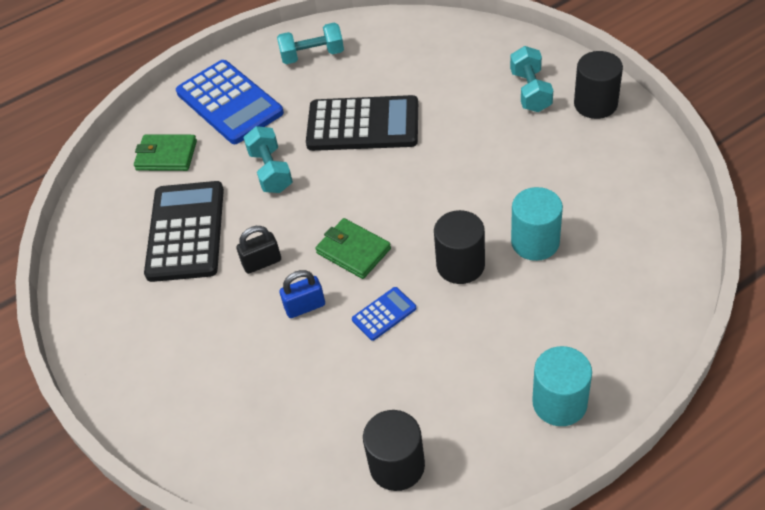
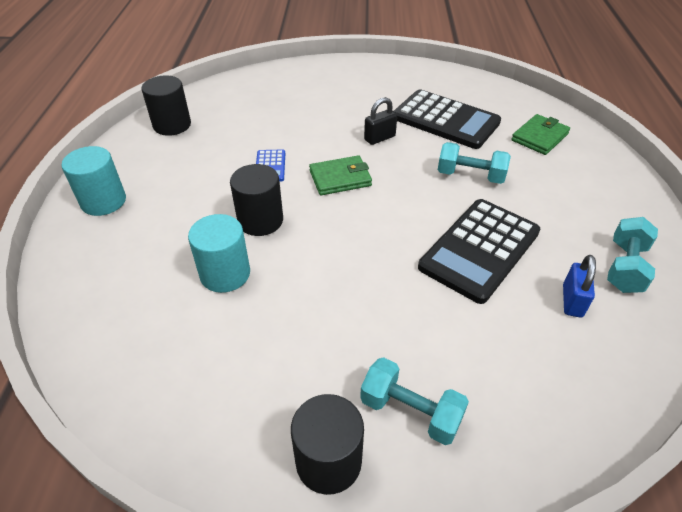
camera: 120 degrees right, 5 degrees down
(229, 103) = (584, 188): blue calculator -> none
(262, 262) = (379, 138): black padlock -> black padlock turned 45 degrees clockwise
(305, 306) = (320, 139): blue padlock -> blue padlock (572, 301)

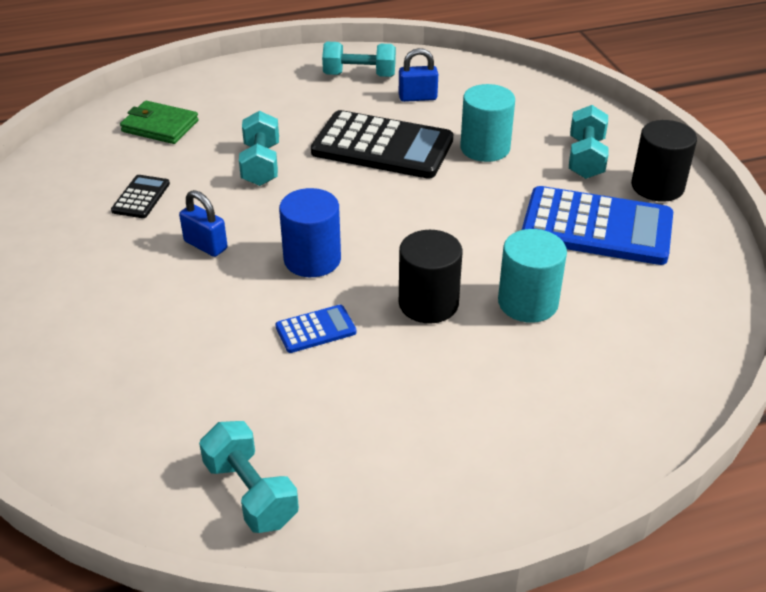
camera: 110 degrees left, 5 degrees down
(103, 201) = (484, 480): turquoise cylinder -> turquoise cylinder (485, 148)
(172, 125) = (251, 493): black cylinder -> turquoise dumbbell
(288, 364) = (597, 227): none -> blue calculator
(340, 178) = (312, 259): green wallet -> blue cylinder
(379, 138) = (205, 245): black padlock -> blue padlock
(445, 120) = (141, 197): black calculator -> black calculator, size x0.45

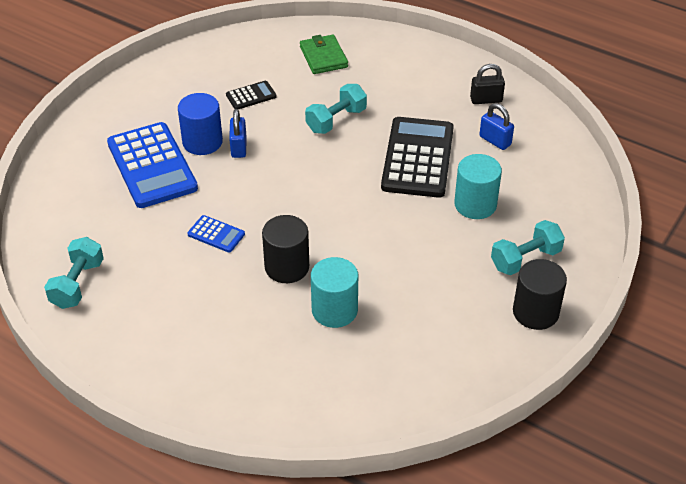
camera: 50 degrees right, 5 degrees up
(312, 259) = (273, 196): blue cylinder -> blue cylinder (202, 142)
(359, 75) = (486, 100): turquoise dumbbell -> black padlock
(382, 147) = (418, 158): black calculator -> black calculator turned 150 degrees counterclockwise
(597, 227) = (449, 304): blue calculator -> blue calculator (151, 166)

